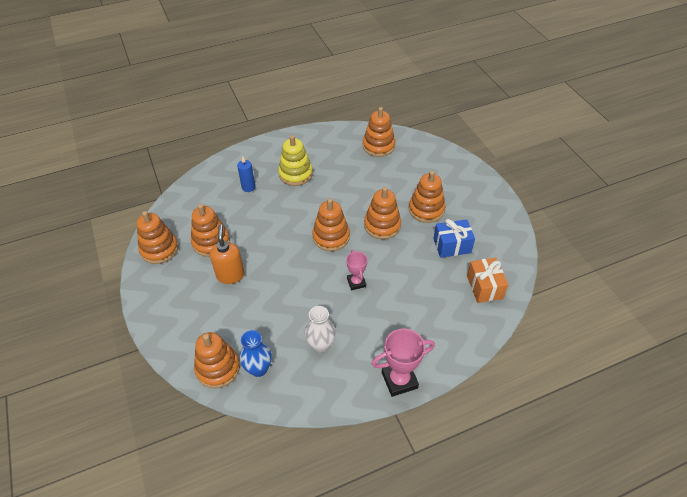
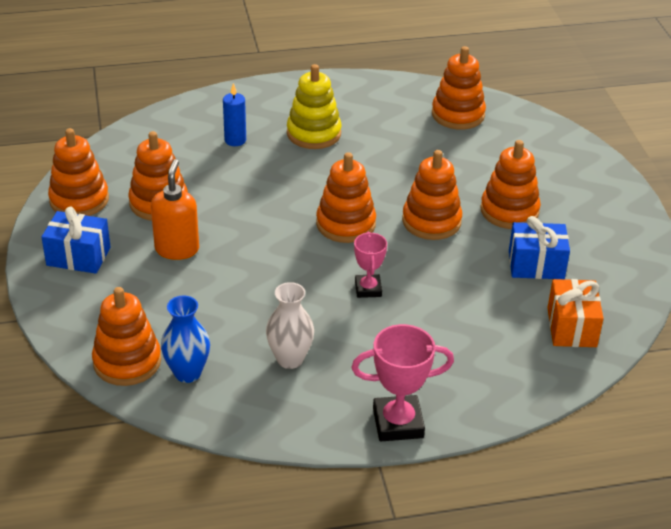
camera: 10 degrees right, 10 degrees down
(168, 292) = (78, 256): none -> blue gift

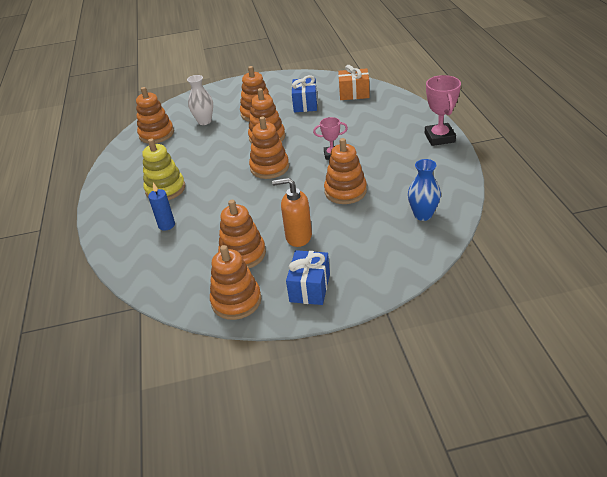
camera: 85 degrees left, 0 degrees up
(127, 362) = (420, 243): orange stacking toy -> orange stacking toy (345, 191)
(290, 359) = (400, 177): white vase -> white vase (204, 121)

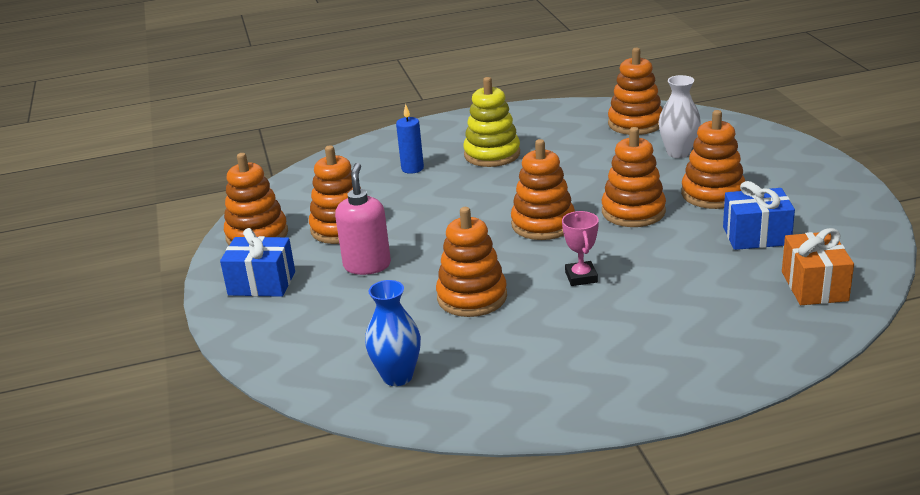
camera: 85 degrees right, 10 degrees down
(298, 237) = (367, 265): orange soap dispenser -> pink soap dispenser
(439, 137) = (648, 398): pink trophy -> none

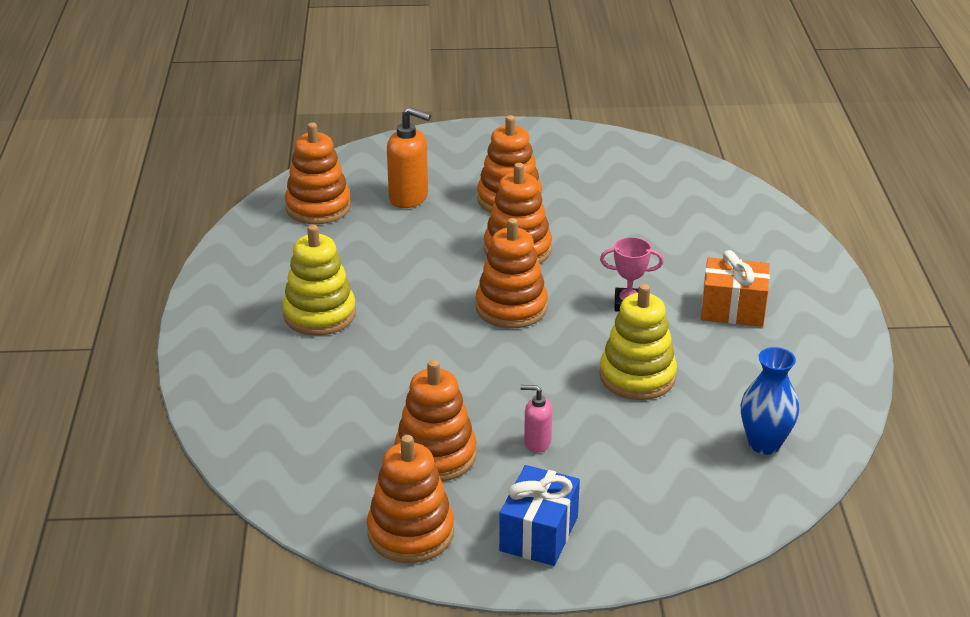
camera: 80 degrees left, 5 degrees up
(367, 265) = (537, 442): pink soap dispenser -> pink soap dispenser, size x0.57
(412, 168) = (312, 380): blue candle -> none
(472, 297) = (637, 376): orange stacking toy -> yellow stacking toy
(678, 153) = (409, 198): white vase -> orange soap dispenser
(756, 236) = (600, 197): blue gift -> none
(814, 286) = (695, 192): orange gift -> orange gift (733, 309)

